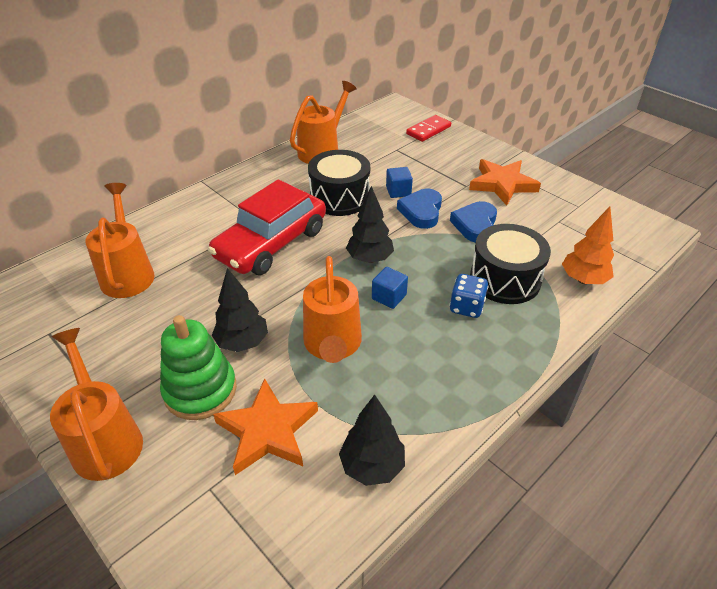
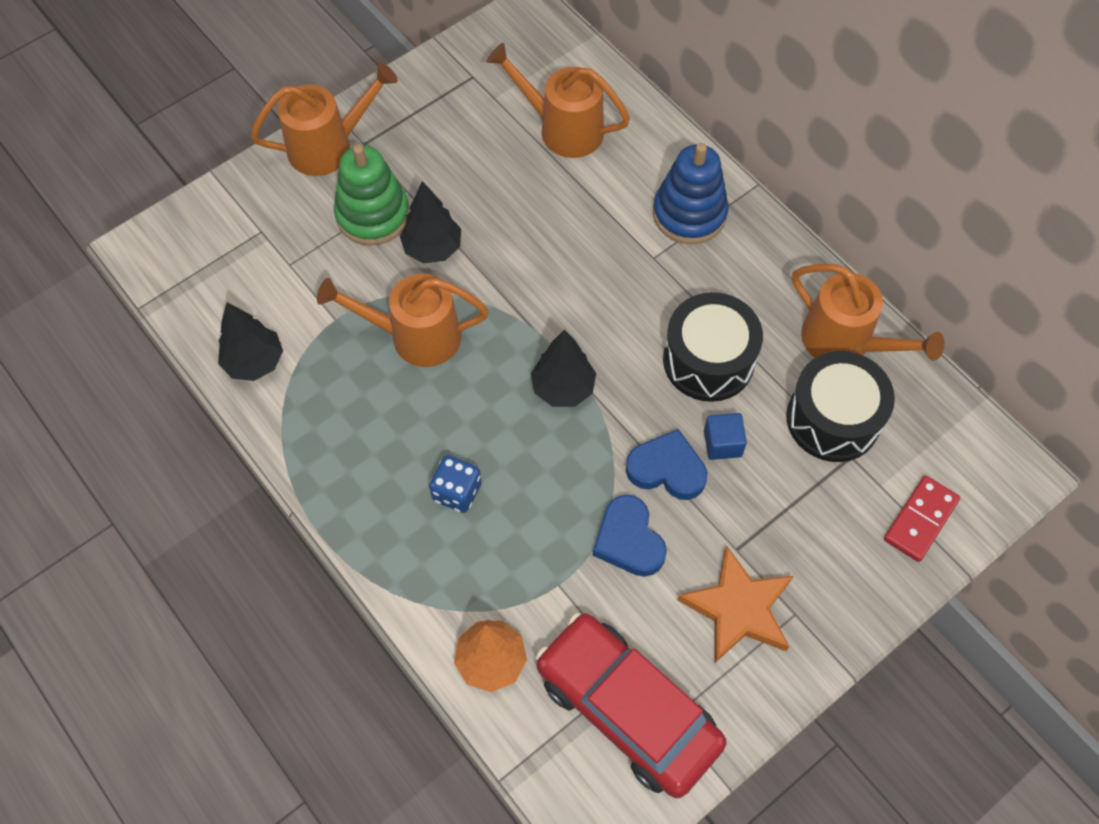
camera: 95 degrees right, 20 degrees up
(128, 273) = (561, 128): orange watering can -> orange watering can turned 150 degrees counterclockwise
(222, 207) = (689, 214): none -> blue stacking toy
(267, 431) = (312, 274): orange star -> none
(271, 243) = (605, 273): red car -> red car (628, 709)
(389, 297) = (487, 403): blue cube -> none
(428, 130) = (920, 520): red domino -> red domino turned 75 degrees clockwise
(475, 225) = (629, 540): blue heart -> blue heart turned 135 degrees counterclockwise
(505, 279) = (504, 553): black drum -> black drum (833, 419)

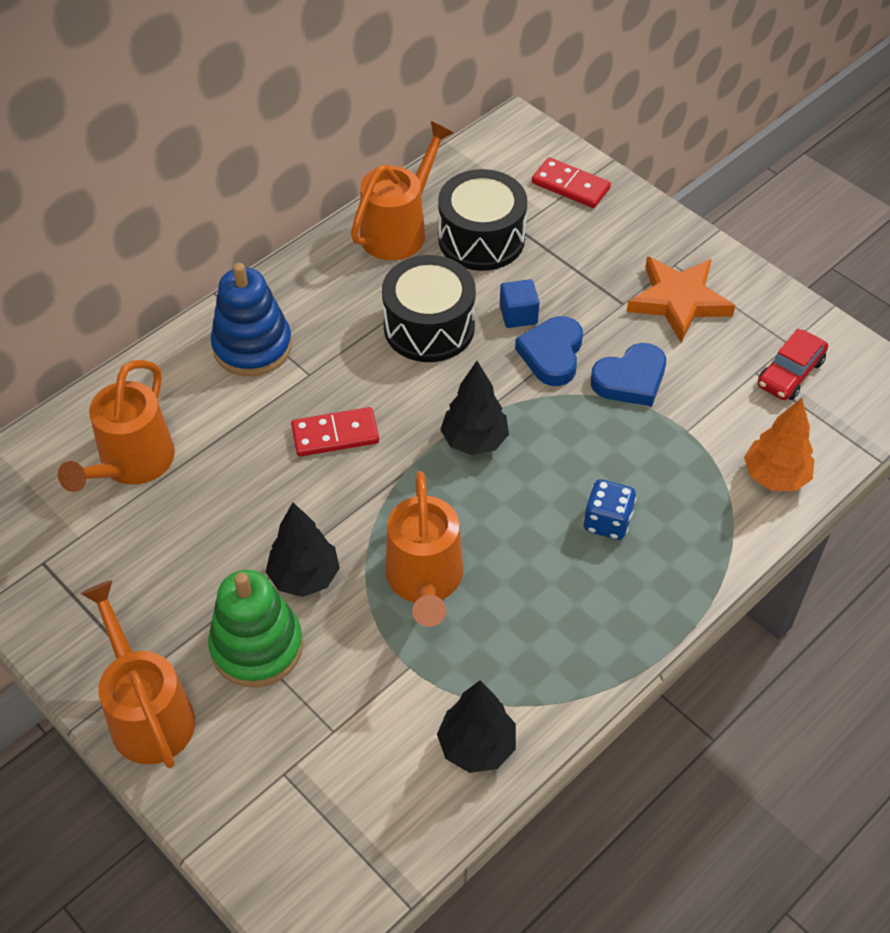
camera: 95 degrees left, 10 degrees down
(580, 276) = (335, 435): none -> red domino
(628, 709) = (790, 373): red car -> red car, size x0.50

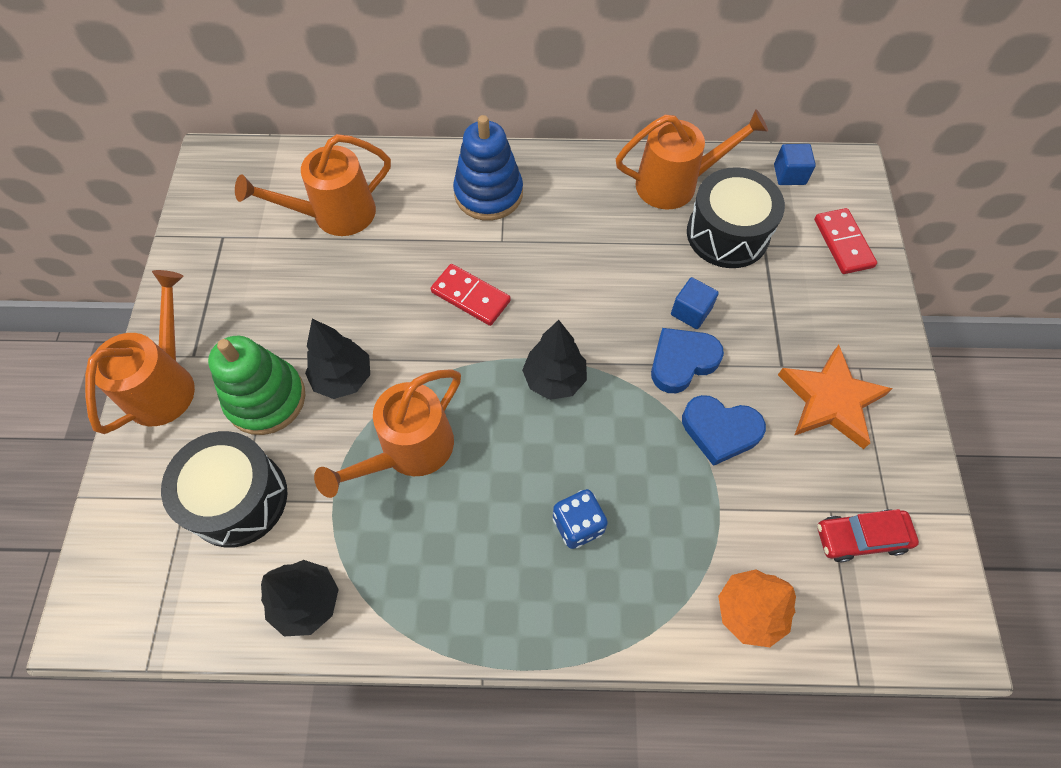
camera: 45 degrees right, 10 degrees up
(429, 327) = (617, 270): black drum -> black drum (238, 498)
(478, 162) = (789, 174): none -> blue cube

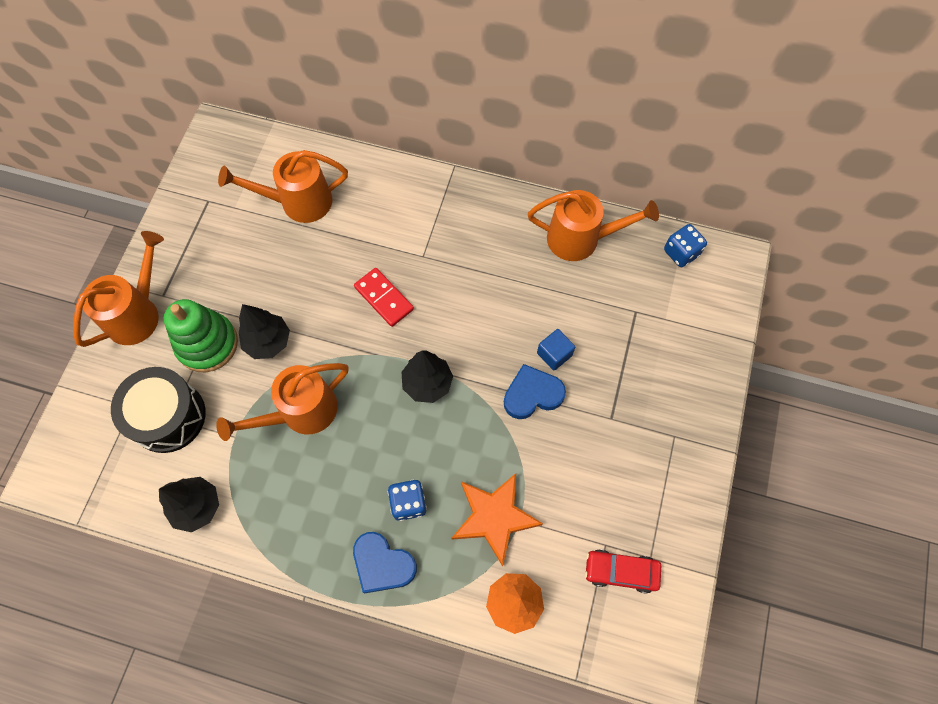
camera: 15 degrees right, 5 degrees up
(488, 194) = (425, 212): blue stacking toy -> none
(720, 431) = (542, 458): blue heart -> blue heart (382, 564)
(727, 234) = (608, 294): black drum -> none
(789, 174) = (681, 253): blue cube -> blue dice
(830, 400) = (639, 457): orange star -> orange star (494, 517)
(843, 243) = (702, 325): red domino -> none

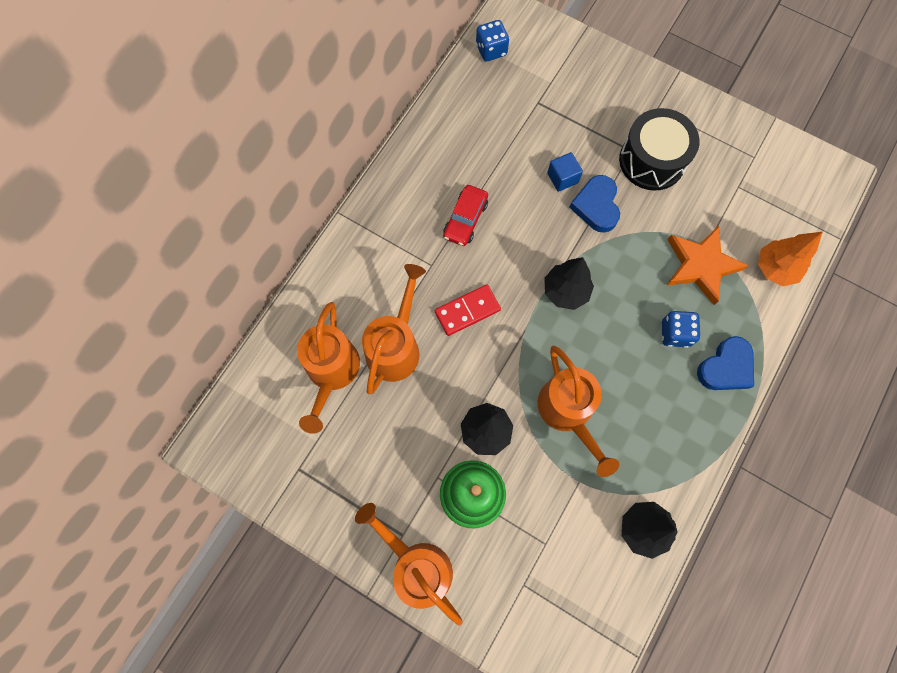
camera: 75 degrees left, 5 degrees up
(168, 416) = (543, 546): black drum -> black drum (652, 160)
(581, 239) = (454, 124): orange watering can -> orange watering can (396, 346)
(621, 571) = (762, 181): red car -> red car (465, 219)

